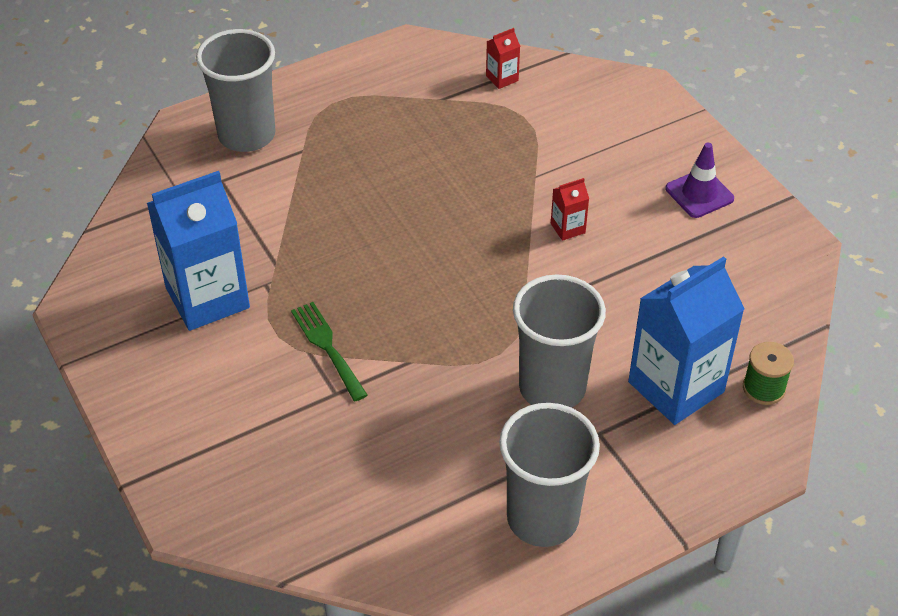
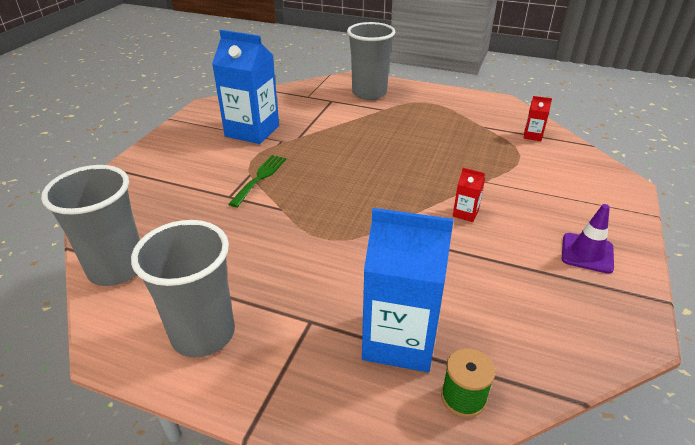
camera: 50 degrees right, 10 degrees down
(552, 388) = (326, 276): grey cup -> grey cup (117, 269)

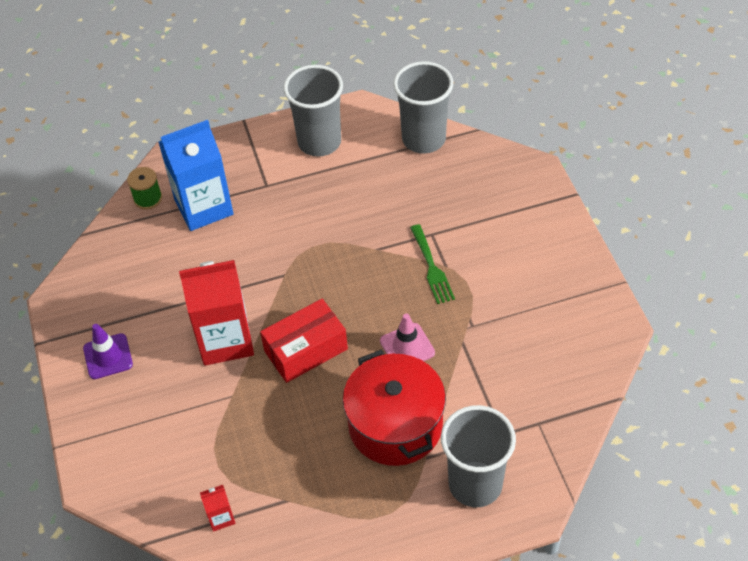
camera: 145 degrees right, 15 degrees up
(252, 131) = (517, 320): blue carton -> none
(334, 150) = (407, 347): none -> pink traffic cone
(385, 125) = (395, 425): none -> red pot
(405, 179) = (306, 350): none -> red box
(465, 213) = (225, 340): red carton -> red carton, size x2.38

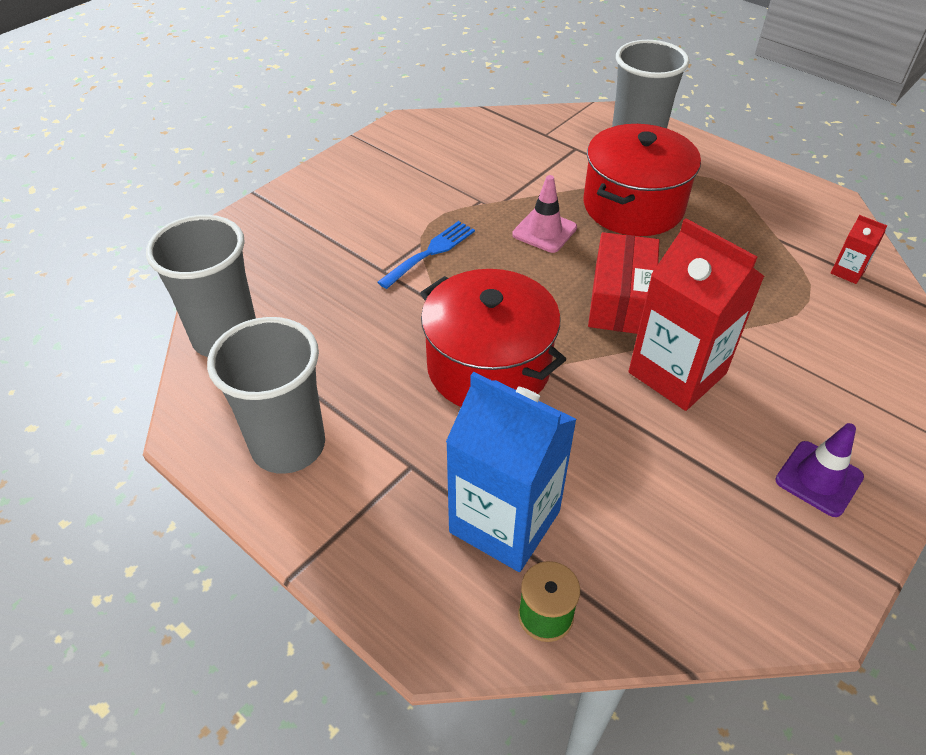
camera: 125 degrees left, 5 degrees down
(305, 249) = (488, 367): none -> red pot
(306, 350) = (620, 299): red box -> red box turned 75 degrees clockwise
(432, 267) = (430, 252): green fork -> blue fork

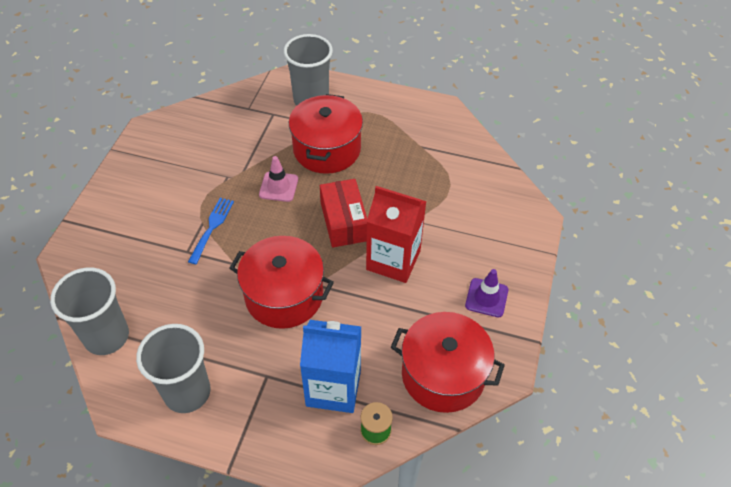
camera: 25 degrees left, 5 degrees up
(698, 571) = (443, 374): none -> red pot
(847, 272) = (466, 157): red carton -> none

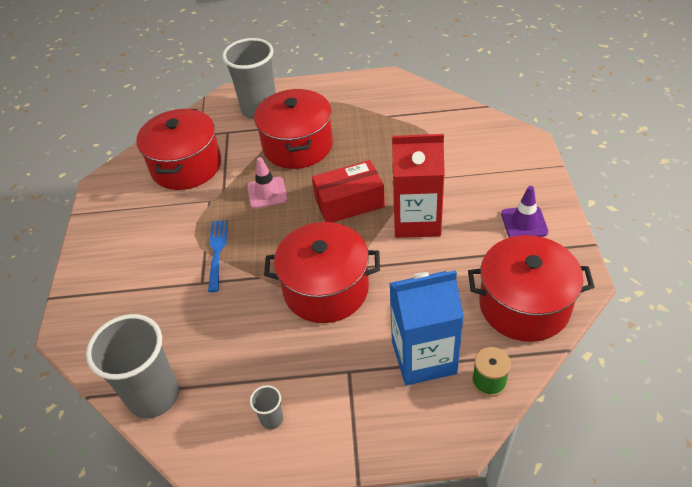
camera: 15 degrees left, 5 degrees down
(187, 392) = (272, 419): grey cup -> grey cup, size x0.43
(223, 136) = (186, 166): none -> red pot
(344, 221) = (349, 202): red box -> red box turned 75 degrees counterclockwise

